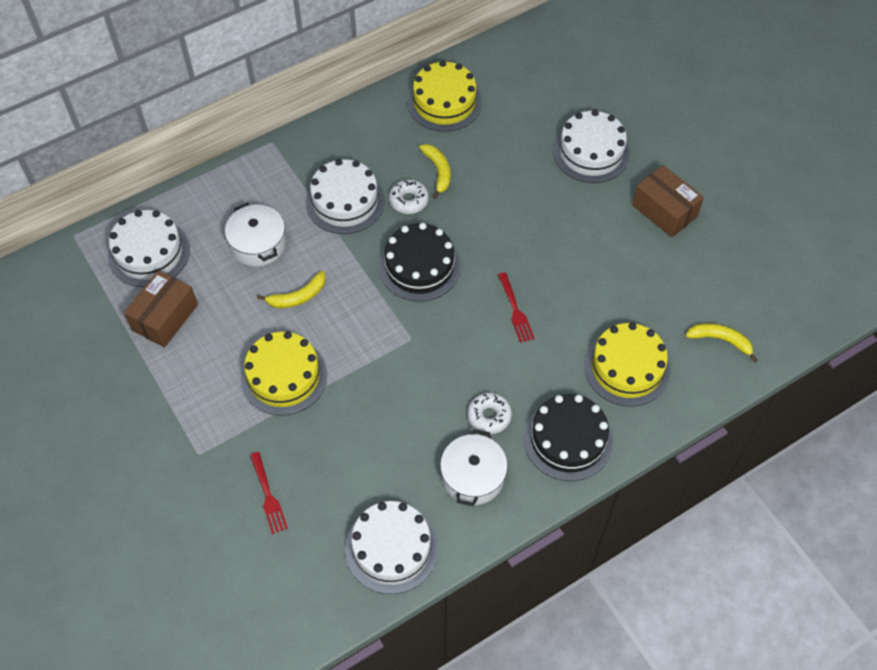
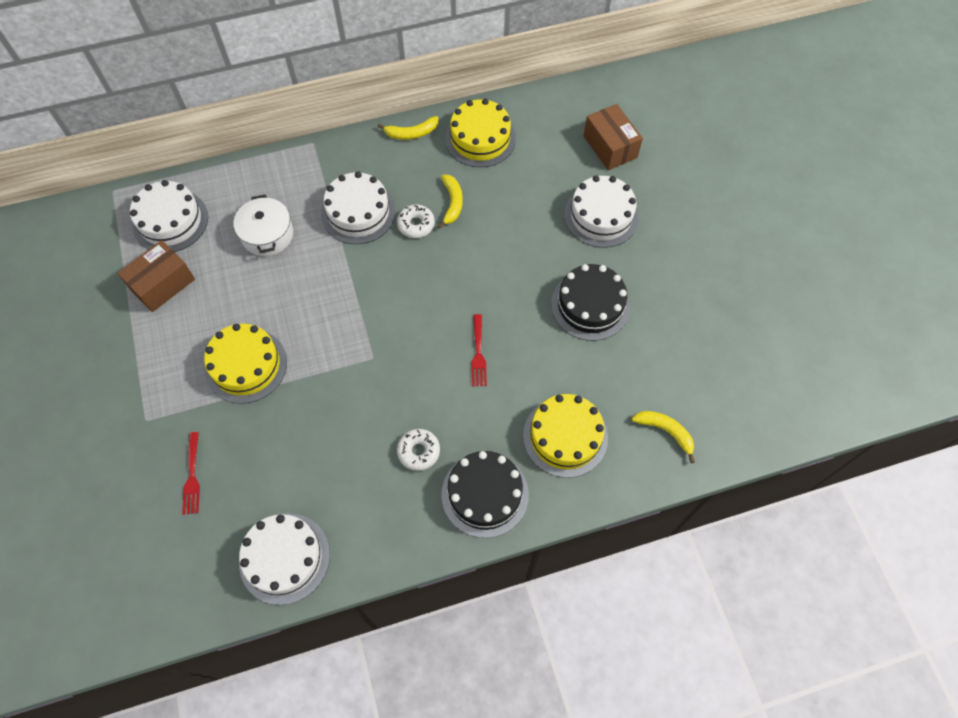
camera: 15 degrees right, 5 degrees up
(298, 297) = (285, 293): yellow banana -> yellow banana (411, 133)
(419, 266) = (404, 290): black cake -> black cake (590, 305)
(473, 476) = (383, 507): white pot -> none
(664, 211) = (652, 289): brown box -> brown box (610, 147)

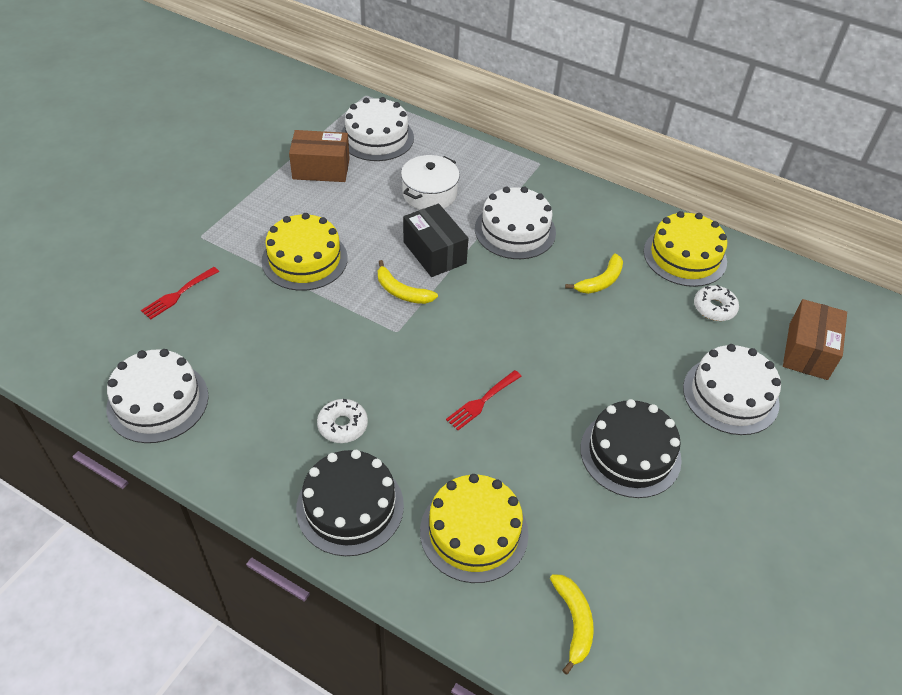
camera: 45 degrees right, 15 degrees down
(327, 278) = (434, 252): none -> black box
(411, 133) = (628, 211): yellow banana -> yellow banana (401, 291)
(416, 224) = (550, 272): white donut -> white donut (714, 308)

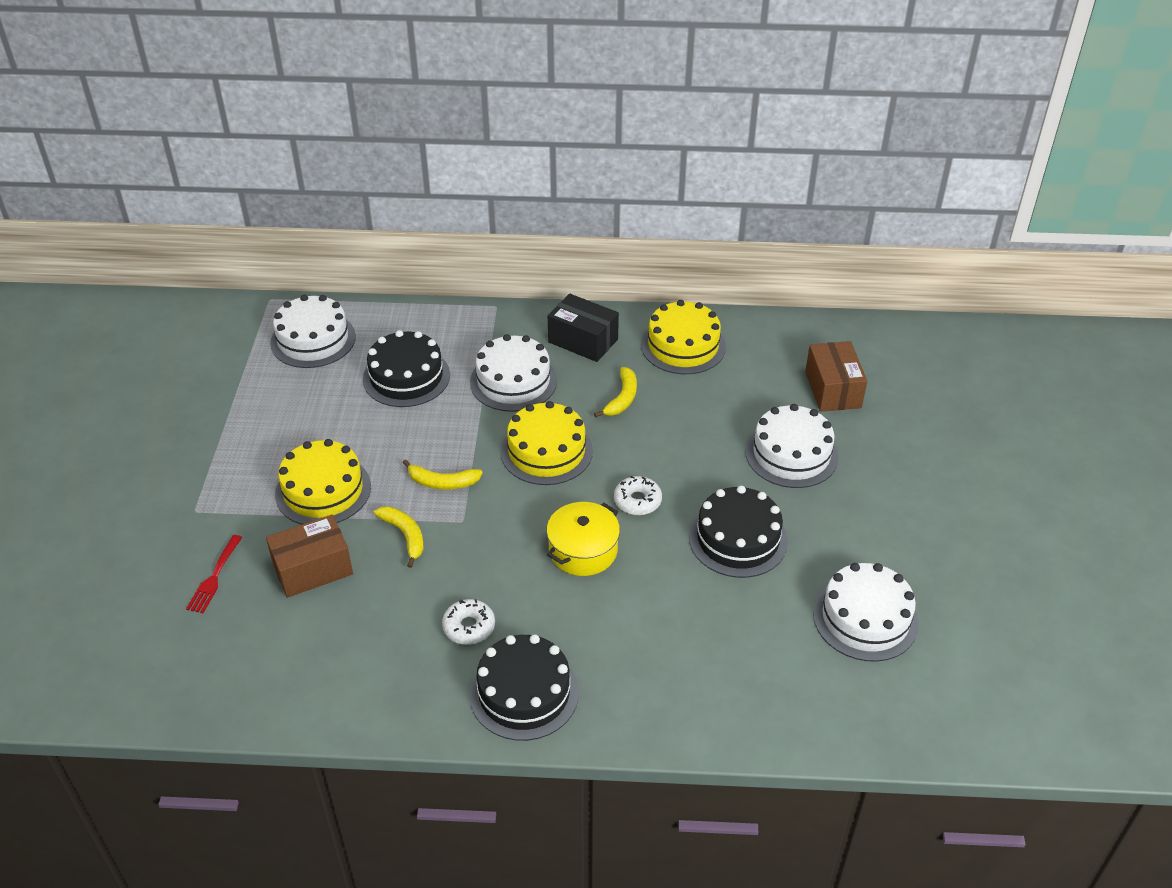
camera: 25 degrees left, 5 degrees down
(158, 401) = (270, 685): white cake -> white cake (865, 618)
(321, 169) = (276, 393): brown box -> brown box (313, 569)
(429, 194) = (406, 377): white pot -> black cake
(434, 252) = (449, 432): black box -> black box (583, 341)
(474, 532) = (647, 663): yellow cake -> yellow cake (546, 451)
(482, 401) = (583, 550): red fork -> yellow pot
(574, 622) = (773, 695): yellow banana -> yellow banana (405, 536)
(714, 308) = (735, 383): white donut -> white donut (637, 501)

